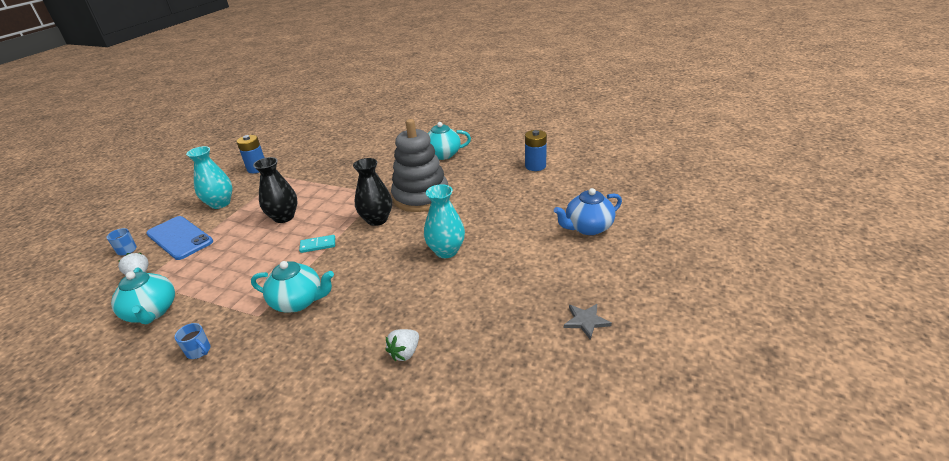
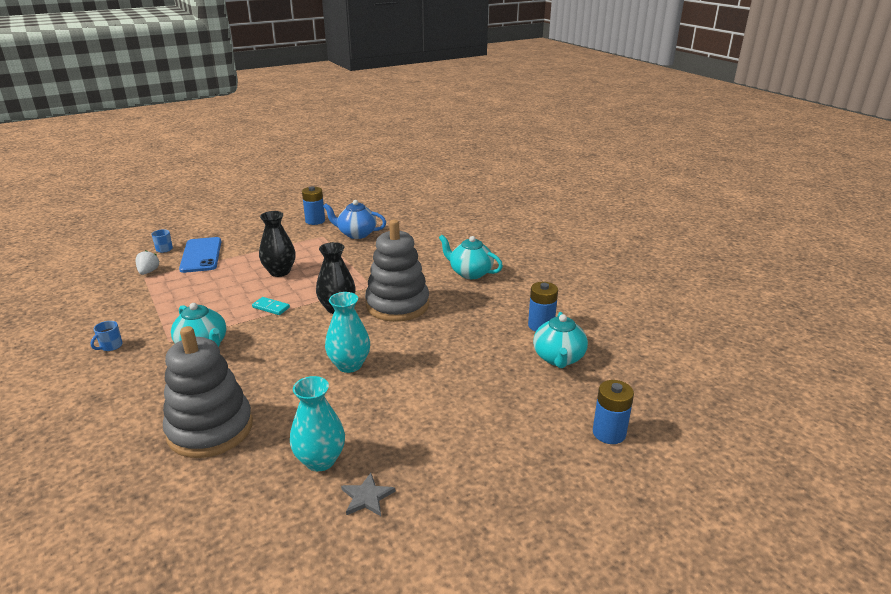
camera: 35 degrees right, 5 degrees down
(152, 312) = (123, 303): turquoise teapot -> turquoise teapot (558, 358)
(199, 351) = (110, 346): blue mug -> blue mug turned 45 degrees clockwise
(220, 203) = (256, 239): turquoise vase -> turquoise vase (320, 460)
(405, 353) = (210, 429): white strawberry -> grey stacking toy
(587, 228) = (499, 414): blue teapot -> blue teapot (356, 234)
(658, 205) = (609, 433): none -> blue battery

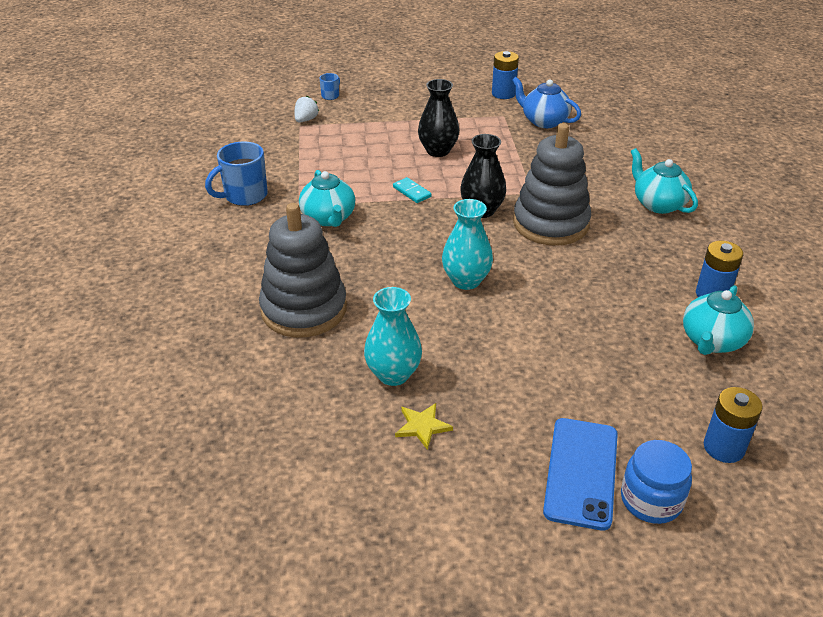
camera: 25 degrees right, 10 degrees up
(110, 346) = (244, 196): blue mug -> blue mug, size x1.99
(201, 255) = (364, 111): blue phone -> blue phone (581, 472)
(367, 497) = (422, 426): grey star -> yellow star
(580, 492) = (651, 500): none -> blue jar

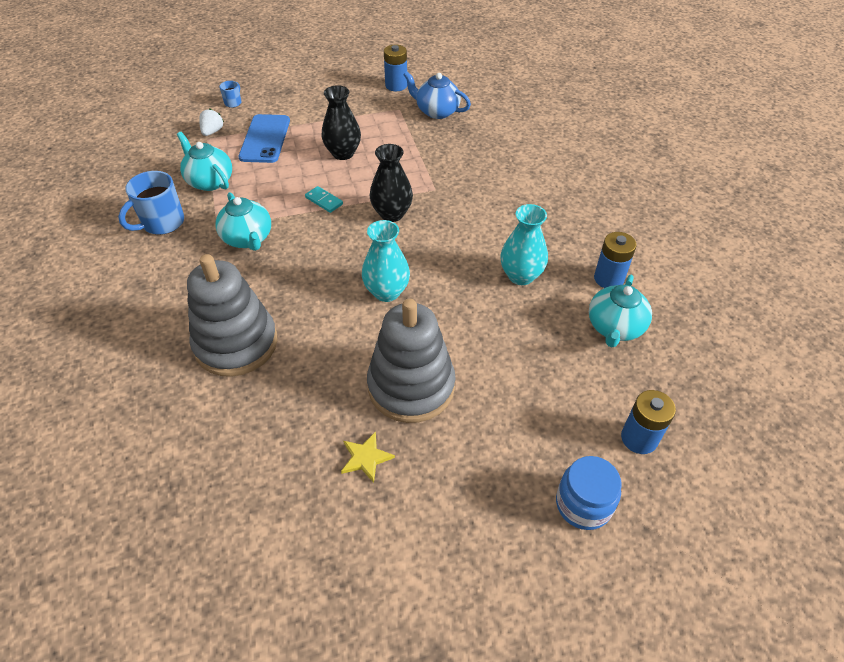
camera: 10 degrees left, 10 degrees up
(393, 374) = (331, 404): turquoise vase -> turquoise vase (521, 276)
(550, 224) = (456, 221): grey stacking toy -> grey stacking toy (411, 386)
(581, 472) = (517, 485): blue phone -> blue phone (265, 139)
(658, 204) = (549, 189): turquoise teapot -> turquoise teapot (210, 181)

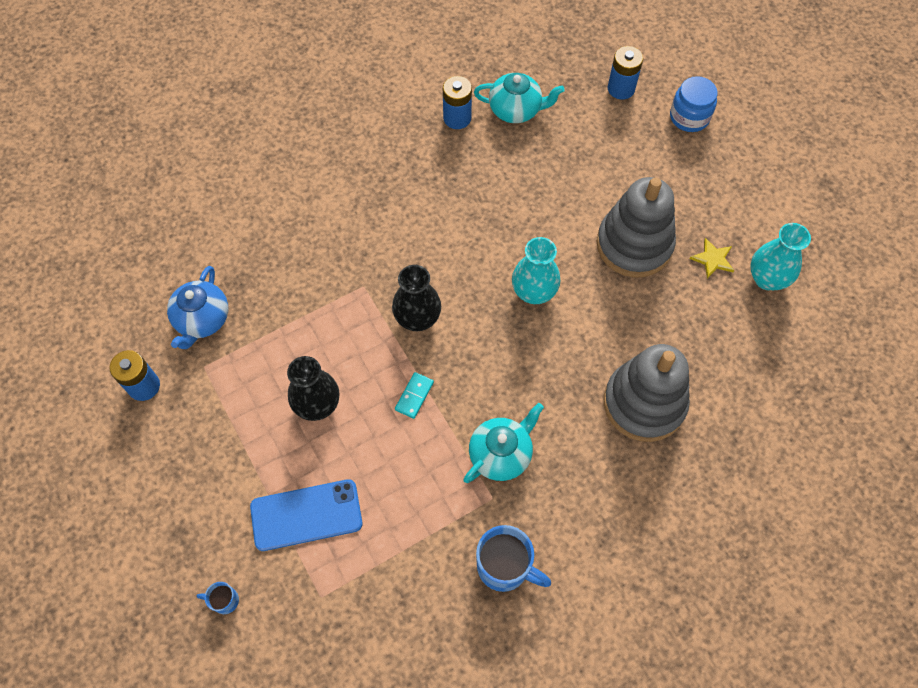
camera: 105 degrees left, 15 degrees up
(210, 181) = (412, 547): turquoise teapot -> none
(212, 132) = (304, 596): white strawberry -> none
(521, 276) = (475, 185): turquoise vase -> turquoise vase (767, 278)

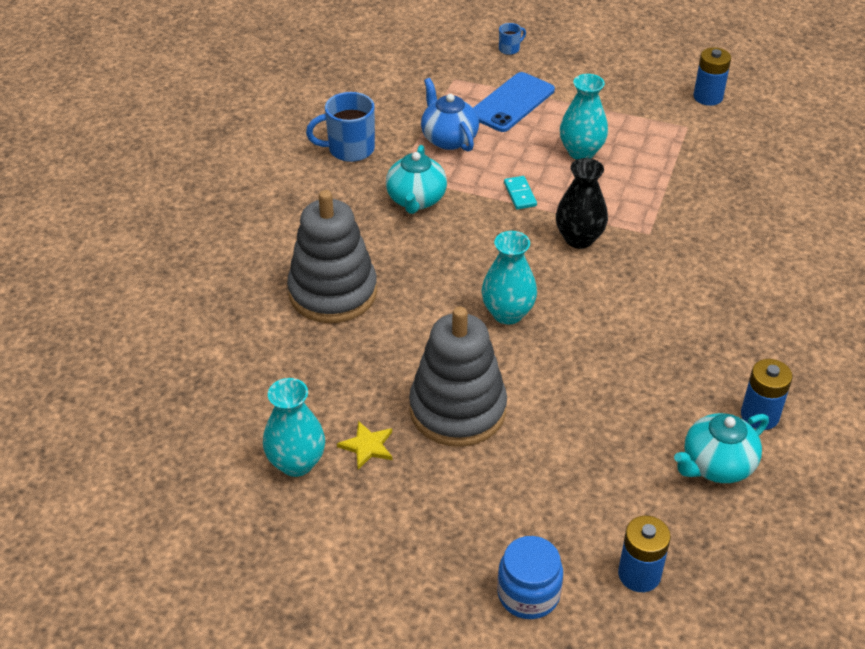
camera: 140 degrees right, 20 degrees down
(202, 320) = (729, 147): blue teapot -> blue teapot (449, 139)
(317, 405) = (581, 152): black vase -> turquoise vase

